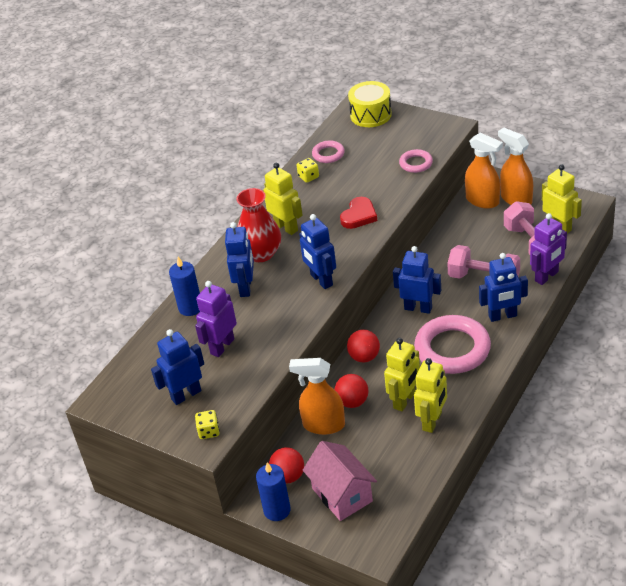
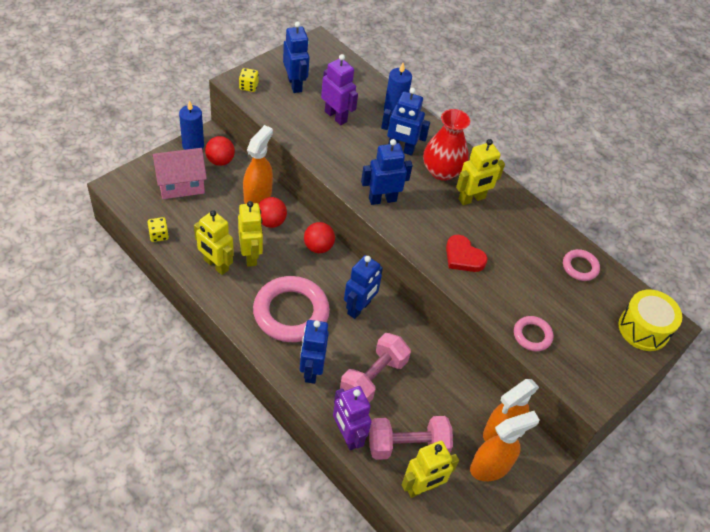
camera: 95 degrees right, 10 degrees up
(308, 177) = (546, 239): yellow dice -> yellow dice (159, 235)
(404, 400) = (251, 255): yellow robot -> yellow robot turned 150 degrees counterclockwise

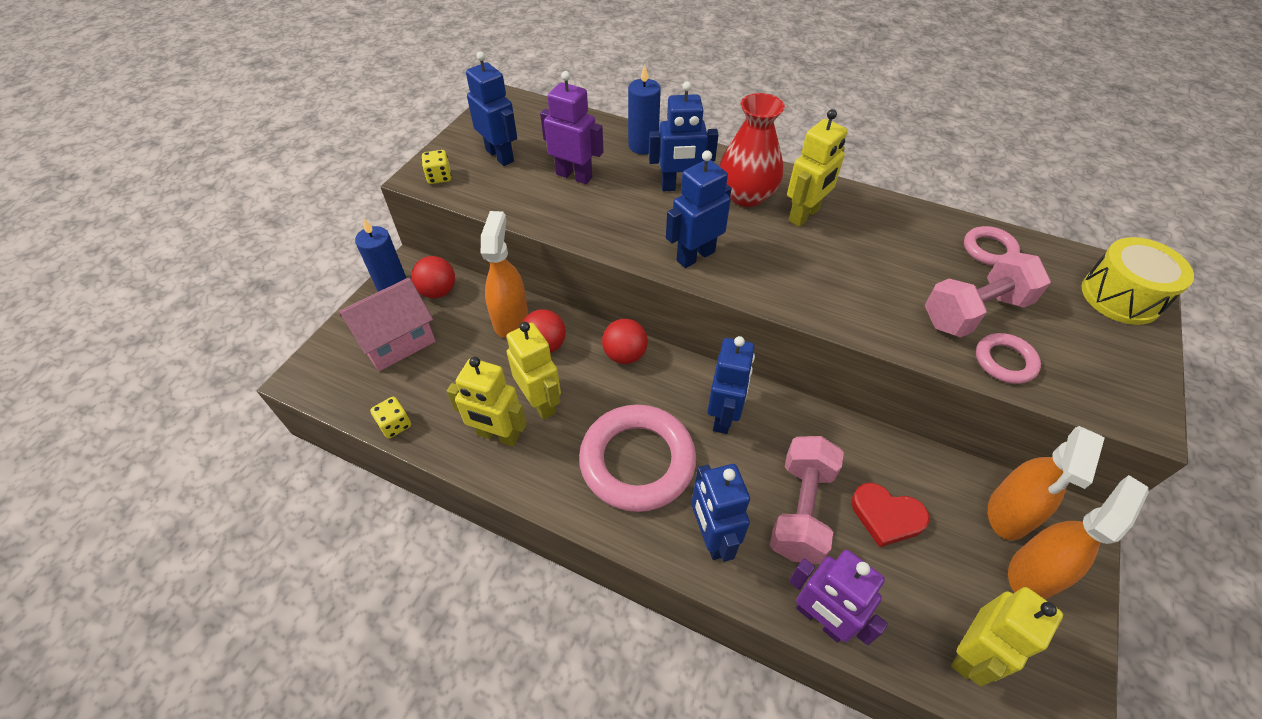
camera: 15 degrees left, 0 degrees up
(407, 446) = (908, 594): pink dumbbell -> pink dumbbell (974, 312)
(463, 257) = (845, 291): red heart -> red heart (886, 516)

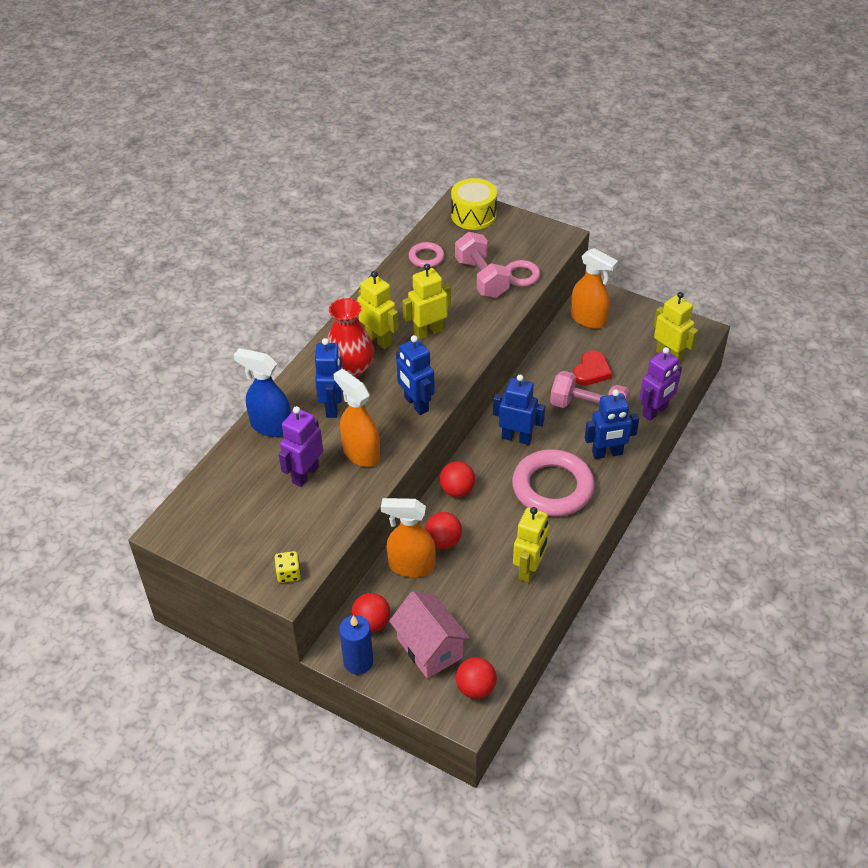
camera: 85 degrees left, 5 degrees down
(336, 385) = (475, 688): none -> red ball
(395, 425) = (517, 638): yellow dice -> none
(500, 155) = (264, 529): blue robot -> none
(540, 402) = (500, 543): yellow robot -> yellow robot (428, 332)
(643, 146) = (271, 426): blue candle -> blue spray bottle
(1032, 572) = (624, 320): orange spray bottle -> orange spray bottle (361, 453)

